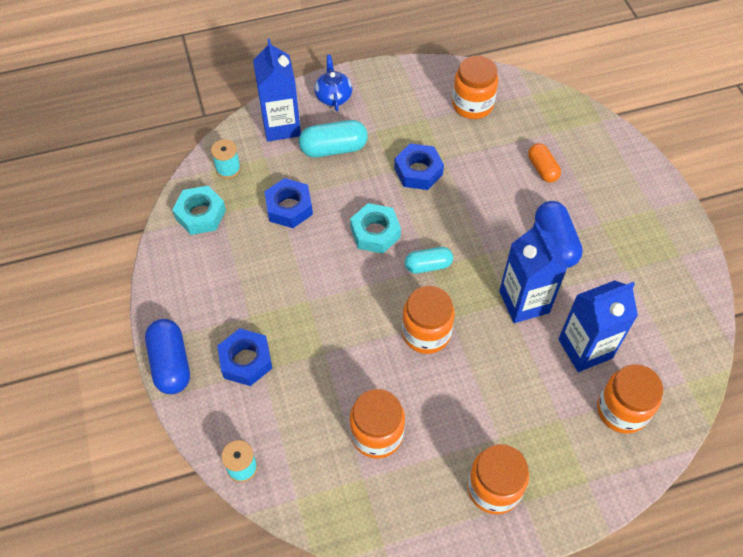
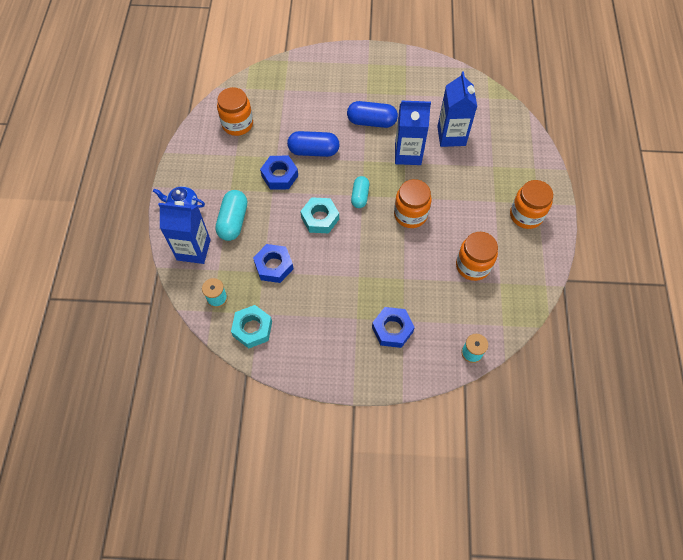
camera: 70 degrees left, 5 degrees up
(171, 363) = (377, 381): blue capsule -> blue capsule (313, 151)
(542, 169) = (311, 106): orange capsule -> none
(622, 410) = (496, 134): orange jar -> none

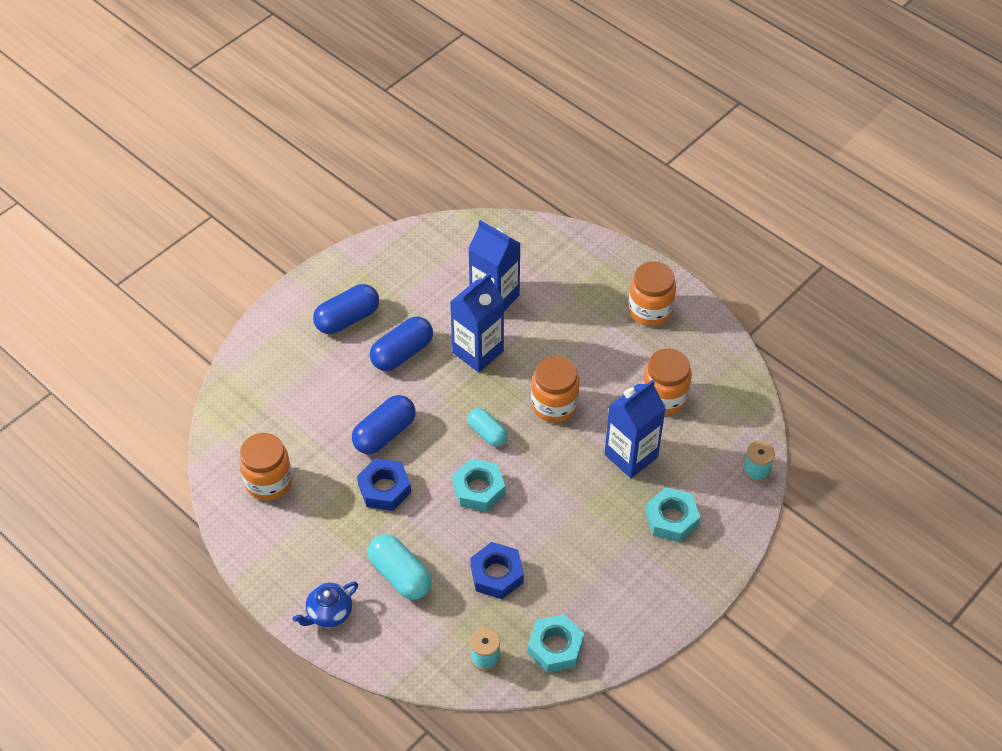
camera: 50 degrees left, 10 degrees down
(193, 250) = (399, 640): blue carton -> blue carton (631, 456)
(368, 83) = (347, 319): none -> blue capsule
(392, 329) = (671, 519): blue nut -> turquoise nut

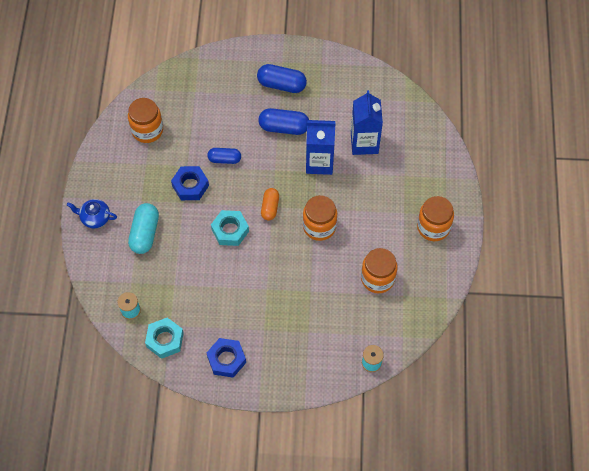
camera: 50 degrees right, 10 degrees up
(384, 434) = (224, 159): blue capsule -> blue capsule, size x0.65
(487, 433) = (270, 207): turquoise capsule -> orange capsule
(496, 574) = (185, 279): blue nut -> blue nut (226, 359)
(631, 456) = (321, 290): blue carton -> none
(671, 519) = (297, 340): turquoise nut -> none

